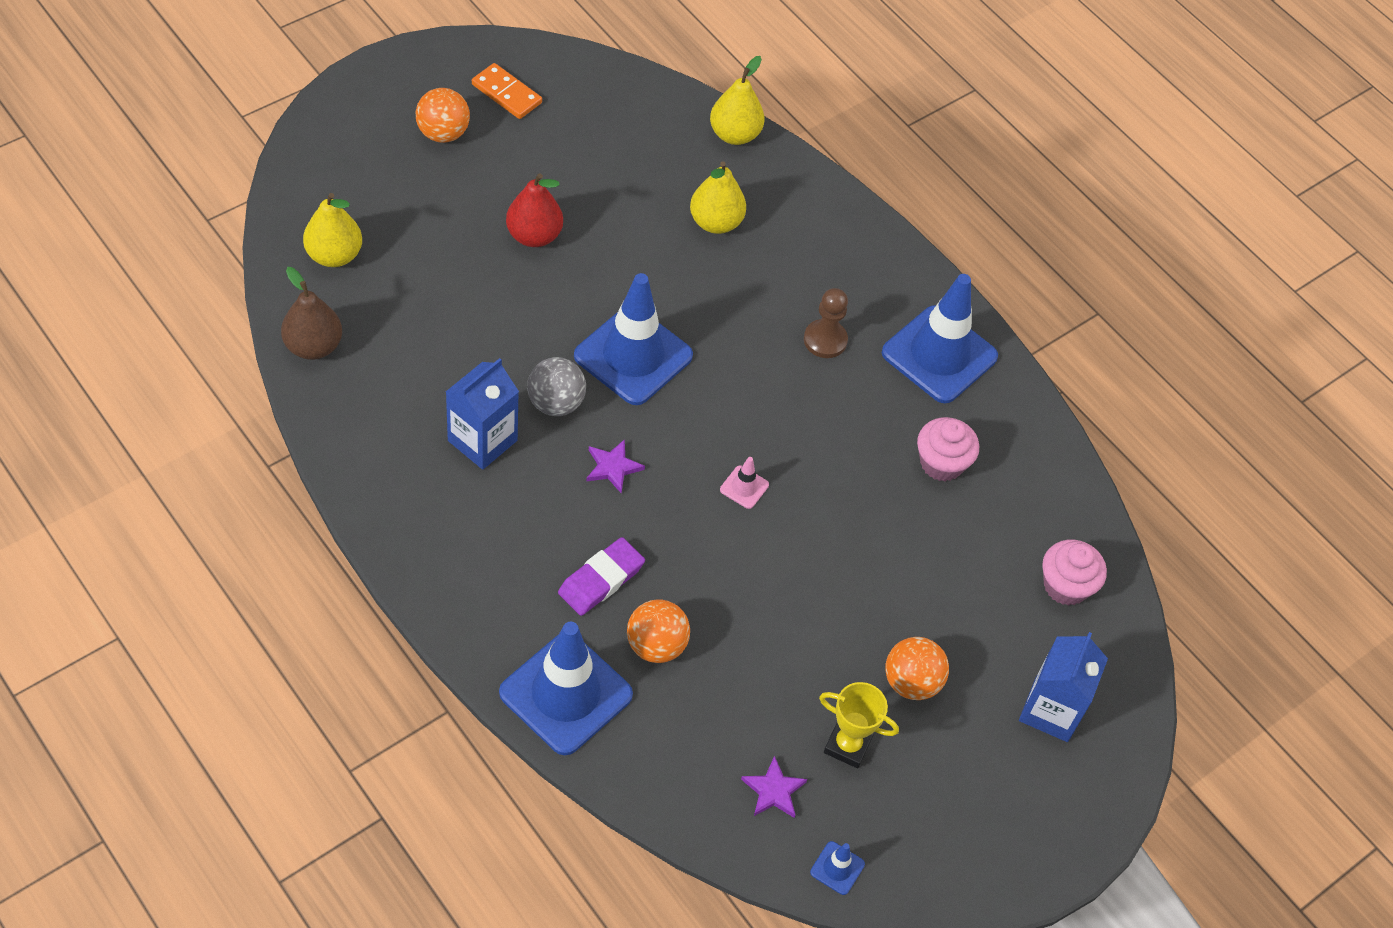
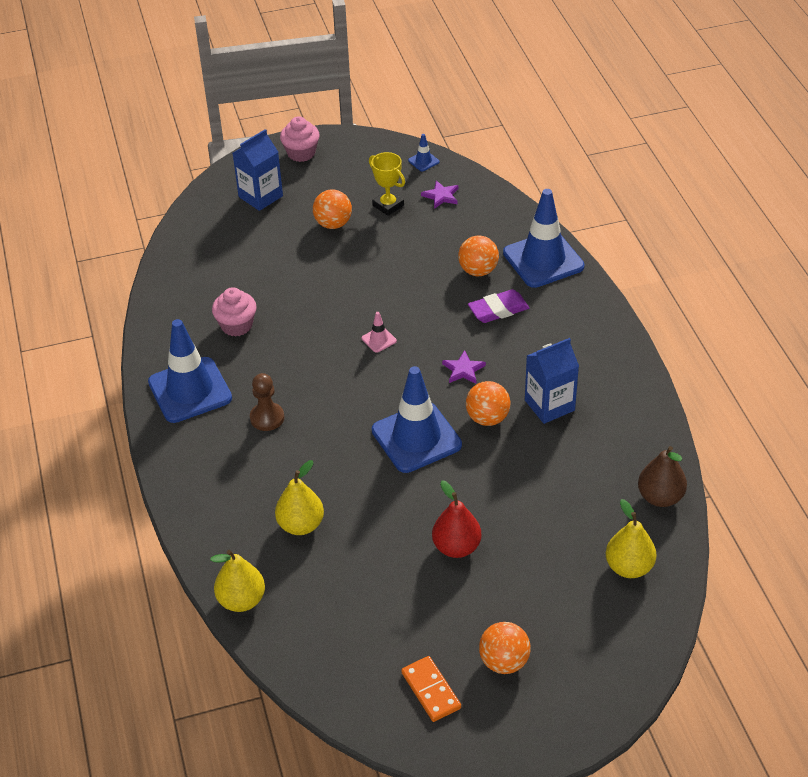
camera: 150 degrees left, 10 degrees down
(556, 403) = (487, 418): grey ball -> orange ball
(1065, 586) = (206, 247): pink cupcake -> pink cupcake (301, 153)

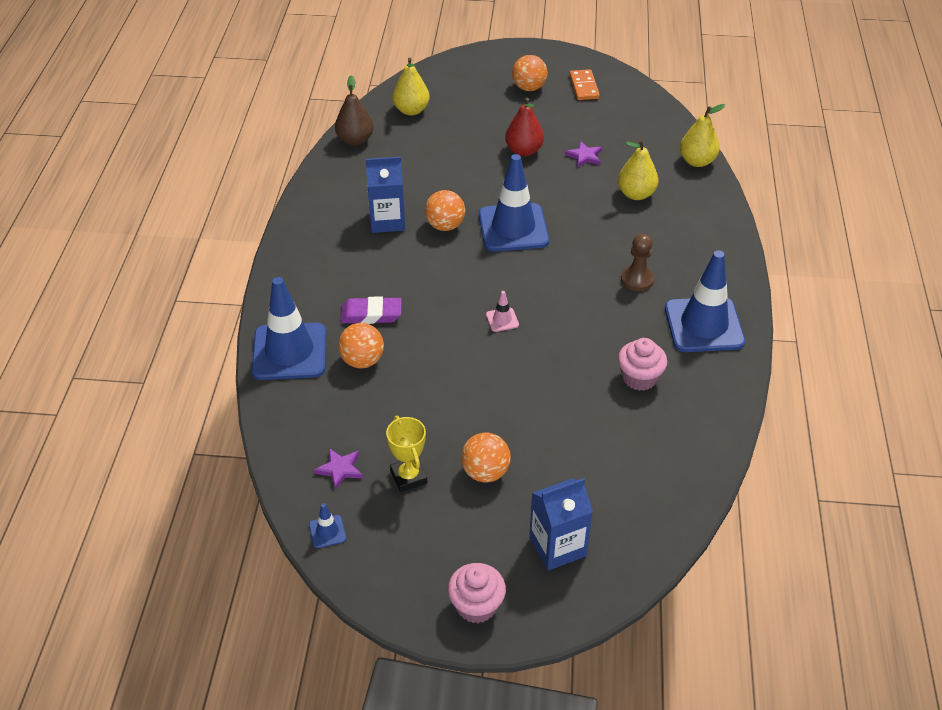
camera: 160 degrees left, 0 degrees up
(463, 370) = (440, 269): purple star -> purple star (584, 156)

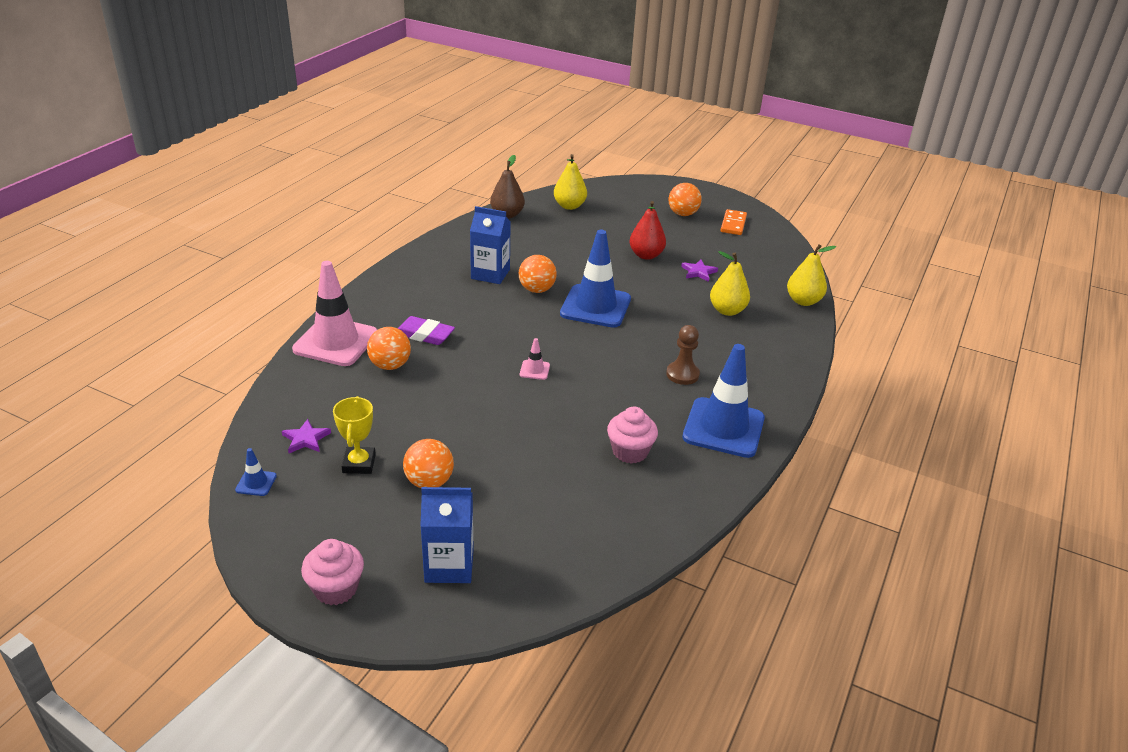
camera: 20 degrees right, 10 degrees down
(289, 352) = (336, 342): blue traffic cone -> pink traffic cone

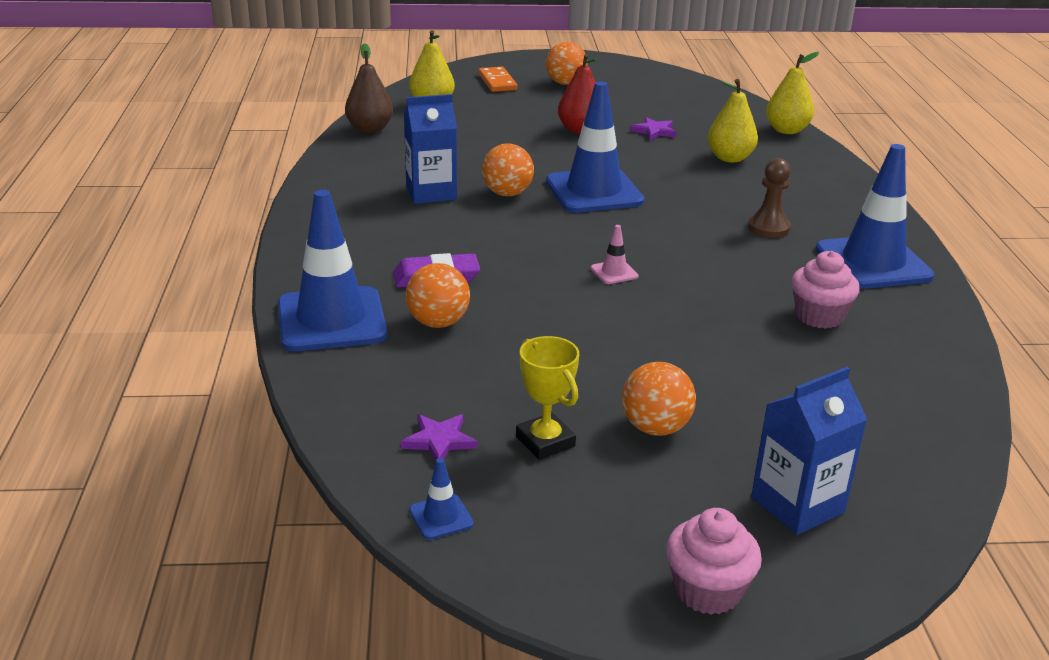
camera: 30 degrees left, 5 degrees down
(336, 342) = (331, 320): pink traffic cone -> blue traffic cone
(733, 224) = (628, 81): orange domino -> orange domino (497, 82)

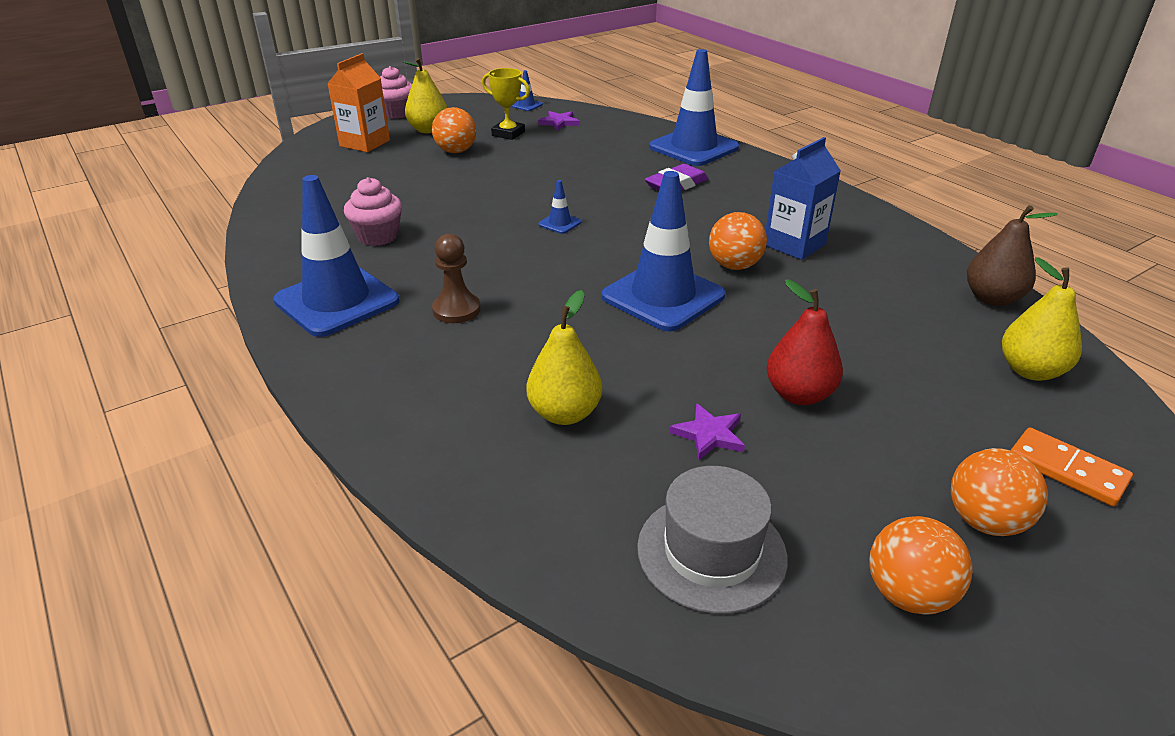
camera: 150 degrees right, 5 degrees up
(438, 323) = (633, 162): orange ball -> orange ball (908, 594)
(614, 272) = (560, 223): pink traffic cone -> blue traffic cone
(700, 106) = (711, 552): none -> grey hat
(786, 130) = (521, 533): yellow pear -> yellow pear (428, 130)
(797, 505) = (365, 143): blue carton -> orange carton

